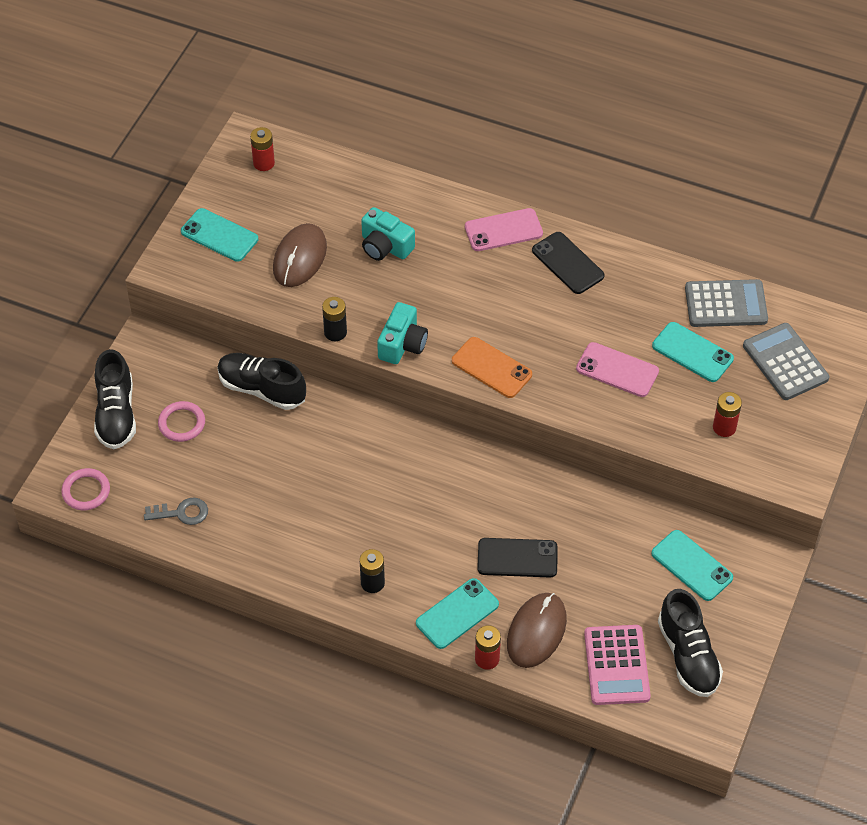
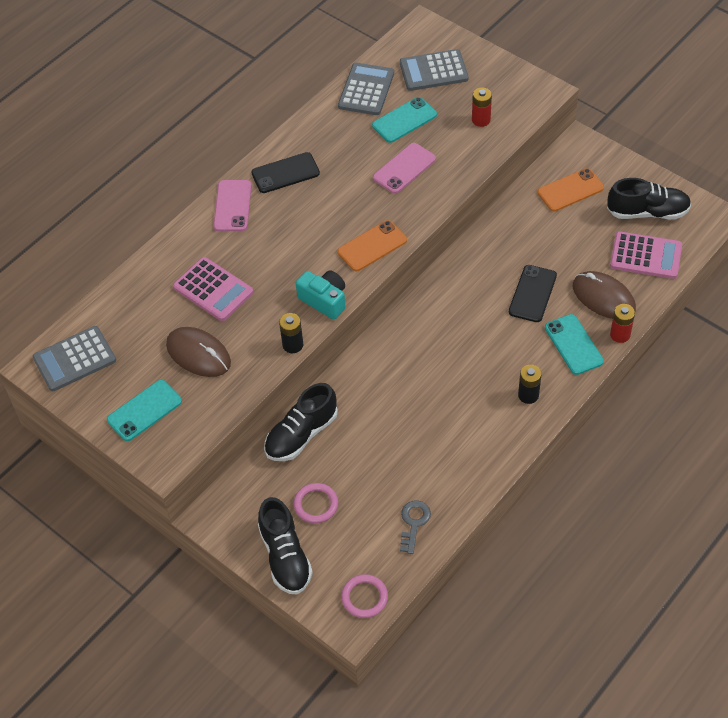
camera: 70 degrees left, 0 degrees up
(116, 414) = (285, 556): black shoe -> black shoe turned 60 degrees clockwise
(264, 163) = (74, 359): red battery -> grey calculator
(385, 246) = (213, 289): turquoise camera -> pink calculator
(692, 565) = (570, 190): turquoise phone -> orange phone

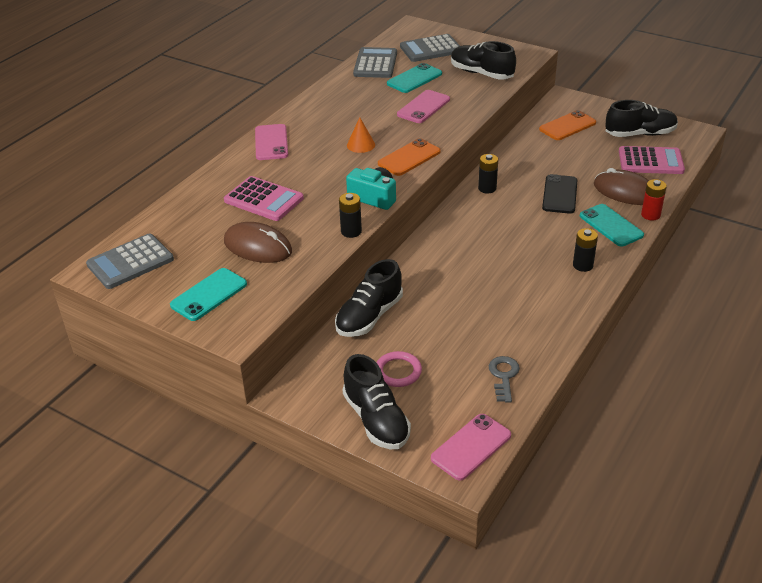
camera: 10 degrees left, 15 degrees down
(285, 173) = (316, 118): black phone -> none
(325, 220) = (361, 145): none -> orange cone
(364, 597) = (471, 447): pink ring -> pink phone
(457, 275) = (487, 188): none -> black battery
(481, 120) = (481, 74): red battery -> black shoe

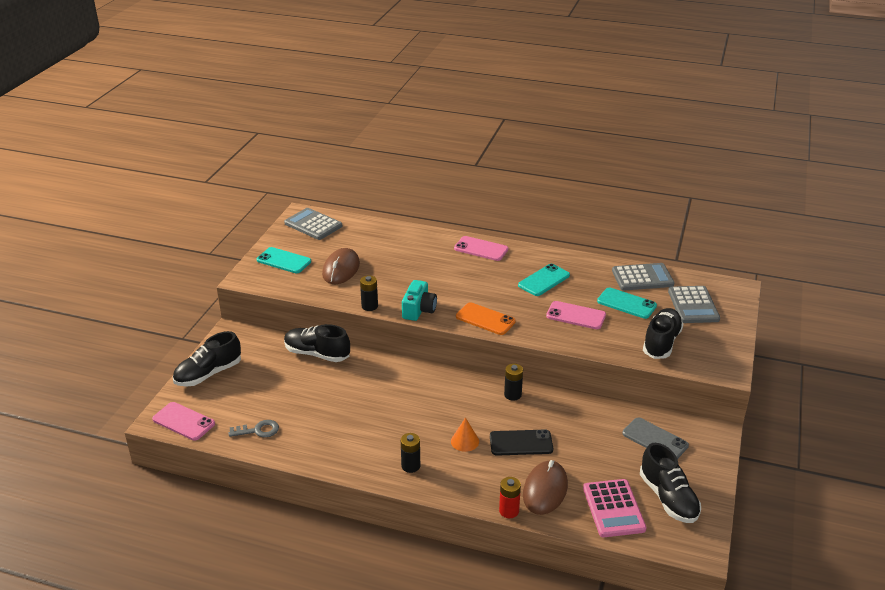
camera: 75 degrees right, 5 degrees down
(264, 199) = (400, 260): pink calculator -> none
(271, 142) = (481, 249): pink phone -> pink phone turned 45 degrees clockwise
(361, 145) = (495, 291): orange cone -> orange cone (465, 441)
(398, 371) = (258, 377): pink ring -> none
(431, 49) = (693, 305): grey calculator -> grey calculator turned 150 degrees counterclockwise
(567, 126) = (655, 439): orange phone -> grey phone
(611, 225) = (480, 482): turquoise phone -> turquoise phone (544, 280)

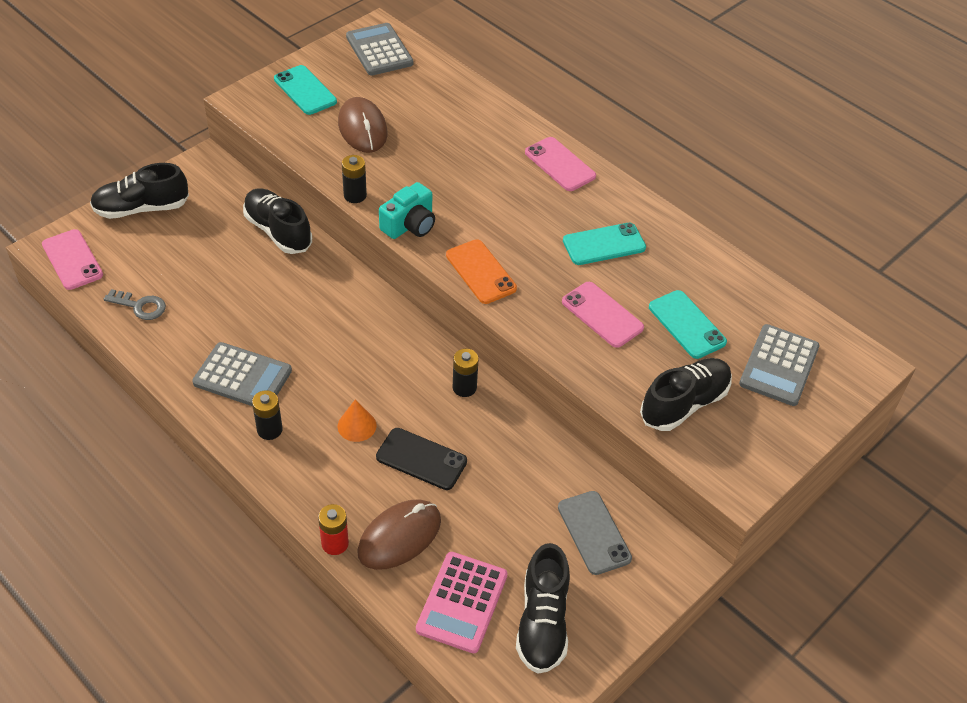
camera: 25 degrees right, 15 degrees up
(341, 269) = (362, 128): brown mouse -> brown mouse turned 60 degrees counterclockwise
(642, 278) = (743, 293): grey calculator -> grey calculator (242, 377)

